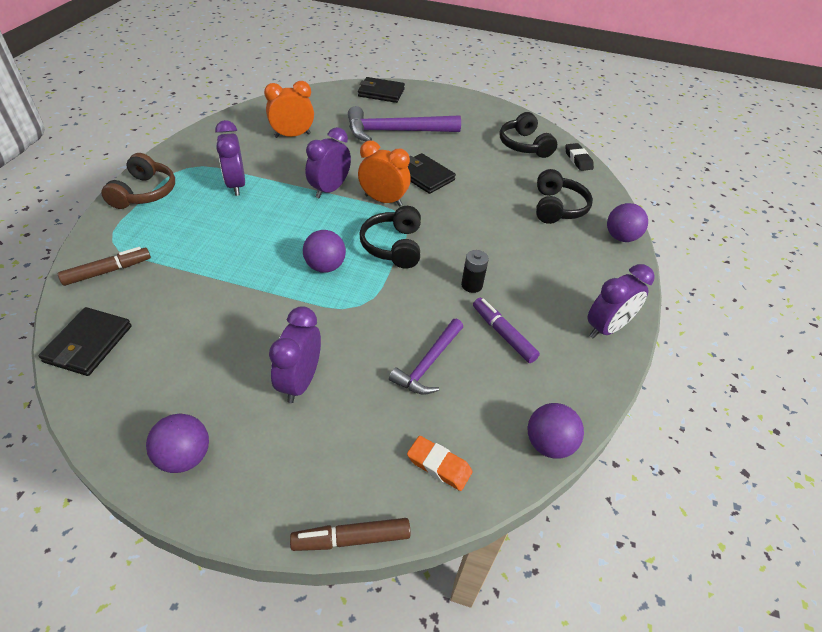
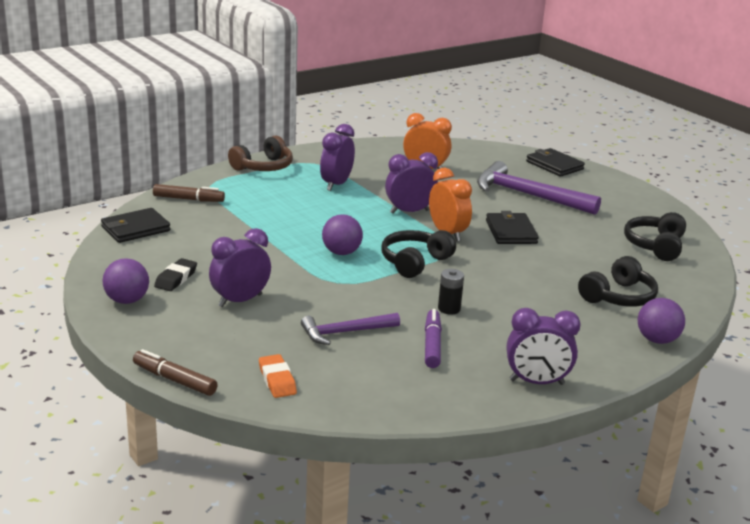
camera: 40 degrees right, 20 degrees down
(548, 444) = (376, 411): purple ball -> none
(578, 160) = (703, 275): black eraser -> black eraser (176, 278)

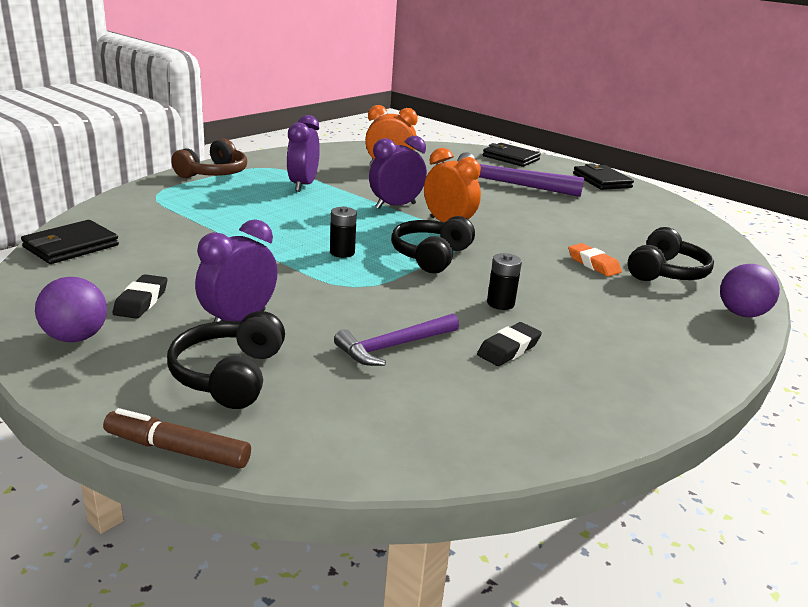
camera: 15 degrees left, 0 degrees up
(188, 199) = (134, 210): brown marker -> none
(277, 380) = (333, 427): orange eraser -> orange eraser (593, 264)
(341, 252) = (342, 252): purple ball -> black battery
(432, 344) = (508, 349): purple marker -> black eraser
(511, 232) = (512, 218): black wallet -> black wallet (602, 181)
(536, 382) = (660, 381): purple clock -> none
(655, 246) = (657, 220): black headphones -> black headphones (229, 375)

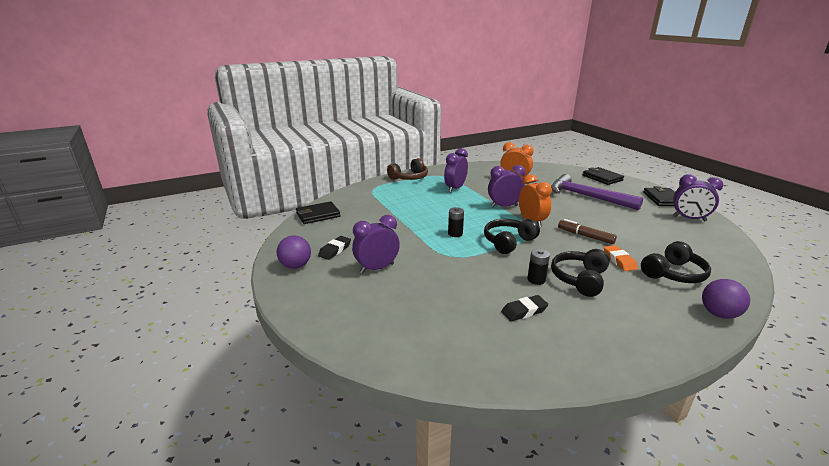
camera: 25 degrees right, 0 degrees up
(177, 449) = (310, 336): brown marker -> brown marker (585, 236)
(229, 375) = (356, 299): black headphones -> black headphones (579, 279)
(393, 346) = (453, 297): purple hammer -> none
(645, 203) = (689, 219): none -> purple clock

